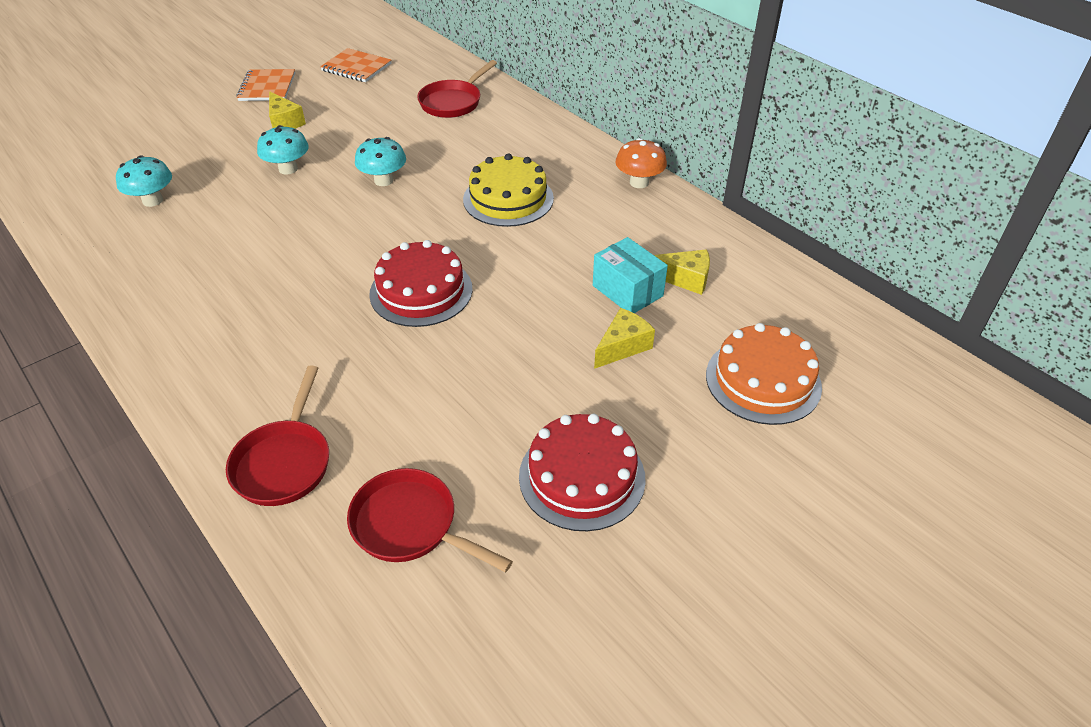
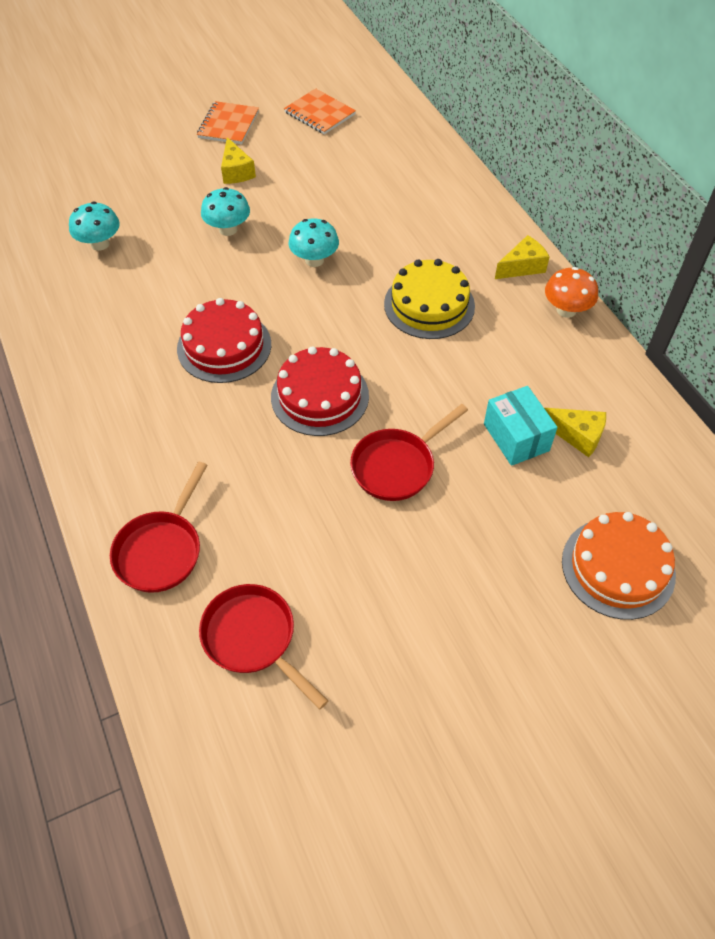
camera: 15 degrees right, 10 degrees up
(453, 102) = (405, 174): red pan -> red pan (397, 466)
(582, 477) = (415, 628): red cake -> red cake (224, 346)
(623, 346) = (493, 499): yellow cheese -> yellow cheese (522, 267)

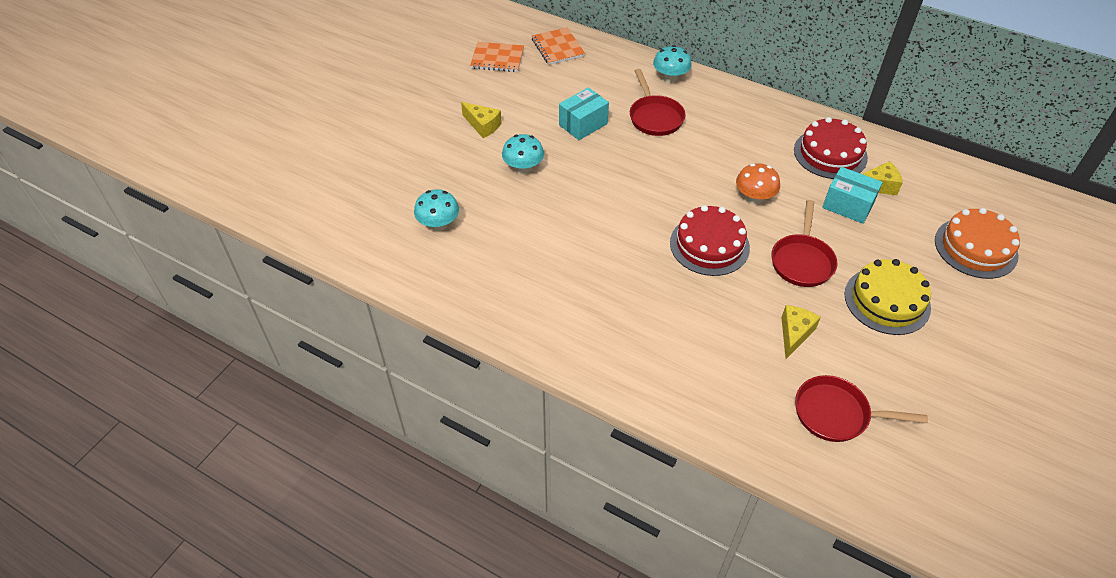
camera: 35 degrees left, 5 degrees down
(161, 550) = (721, 399): red pan -> red pan (655, 117)
(224, 346) = (611, 247): red cake -> red cake (830, 154)
(228, 125) = (438, 95): orange notebook -> orange notebook (557, 48)
(314, 260) = (607, 160): turquoise mushroom -> turquoise mushroom (670, 78)
(330, 214) = (583, 124): none -> turquoise box
(429, 305) = (712, 152): yellow cake -> yellow cake (887, 300)
(522, 267) = (740, 101): yellow cheese -> yellow cheese (794, 334)
(566, 310) = (793, 115): orange mushroom -> orange mushroom (754, 198)

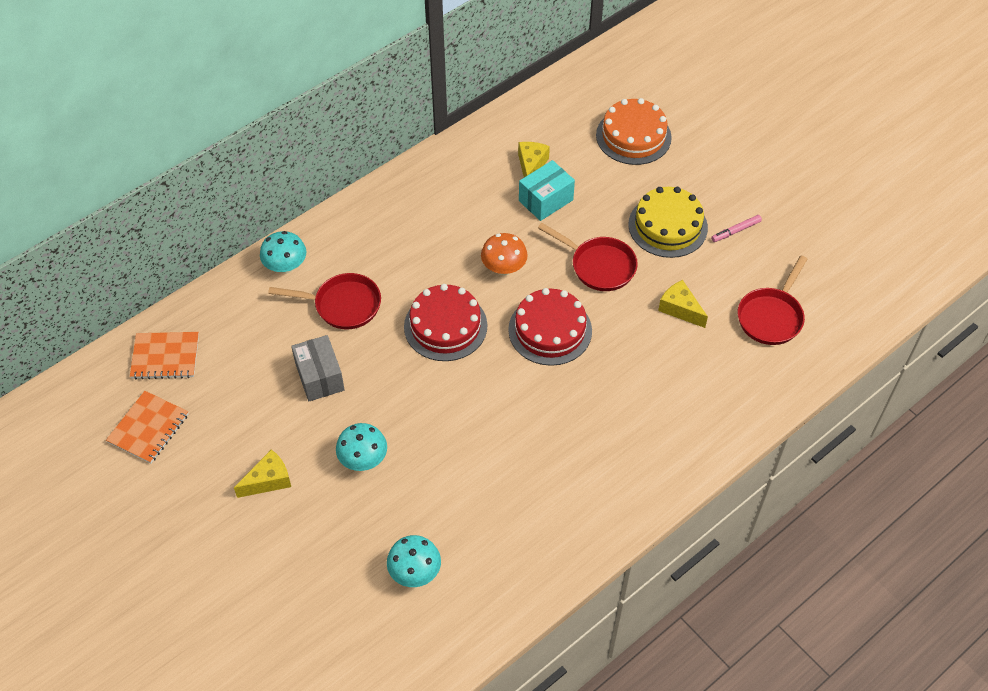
camera: 70 degrees left, 5 degrees up
(583, 124) = (320, 377): turquoise box -> grey box
(830, 154) = (472, 182): red cake -> red cake (445, 326)
(923, 358) = (736, 231): none -> pink marker

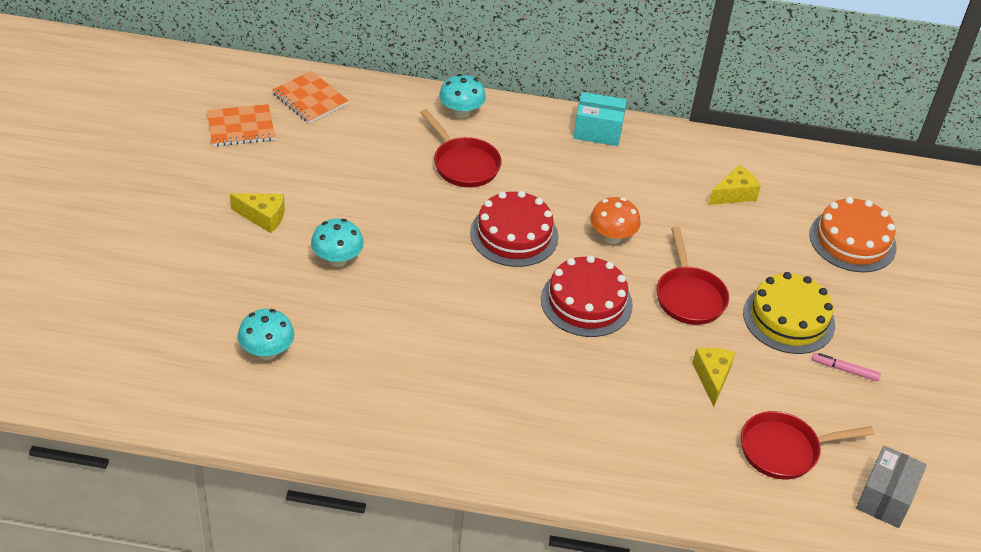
camera: 45 degrees right, 10 degrees down
(320, 377) = (384, 190): grey box -> grey box (885, 498)
(546, 200) = (712, 223): turquoise box -> turquoise box (597, 131)

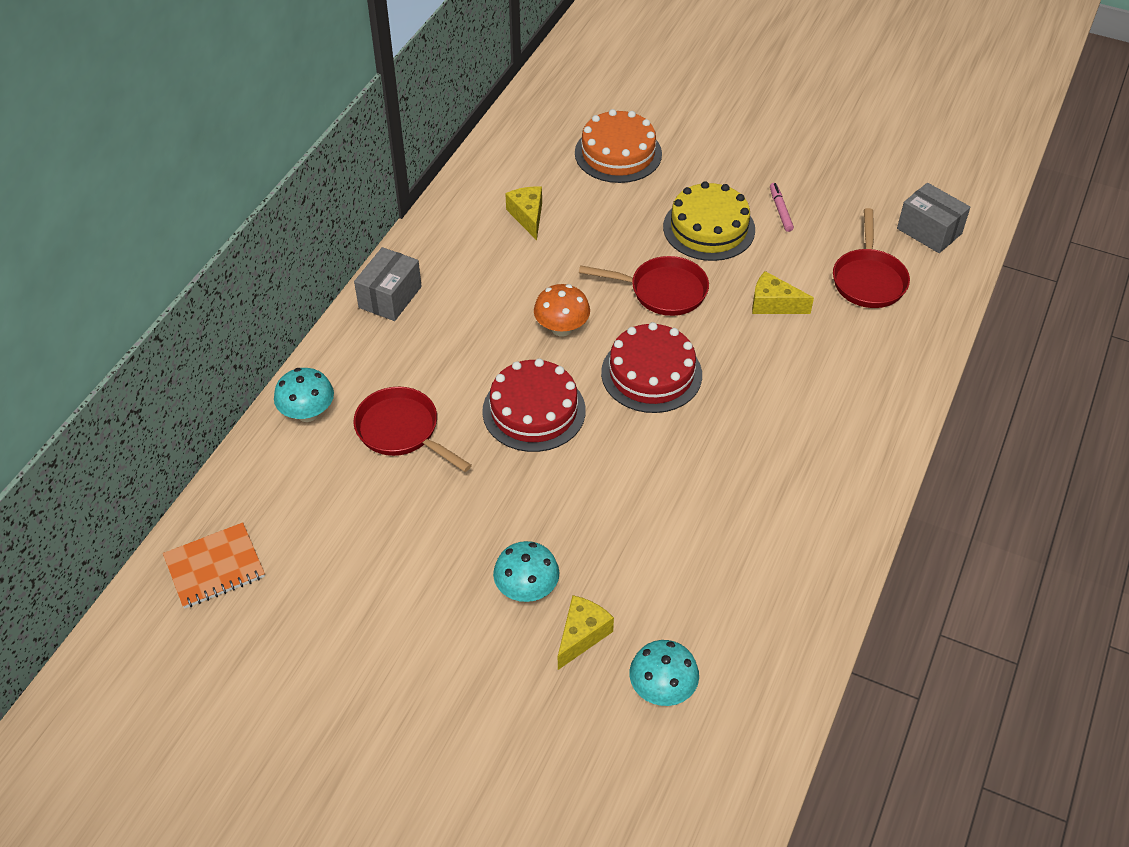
camera: 70 degrees left, 5 degrees up
(241, 127) = (240, 658): orange notebook -> none
(263, 217) = (427, 658): yellow cheese -> yellow cheese (582, 635)
(463, 164) = (402, 431): red pan -> red pan turned 120 degrees counterclockwise
(597, 131) = (390, 297): turquoise box -> grey box
(845, 370) = (780, 210): pink marker -> pink marker turned 135 degrees clockwise

